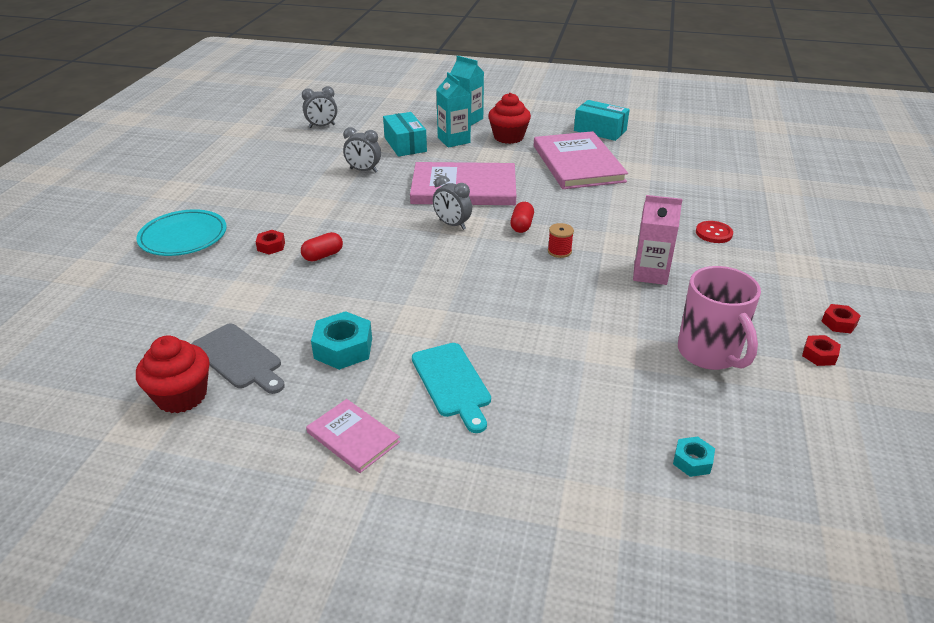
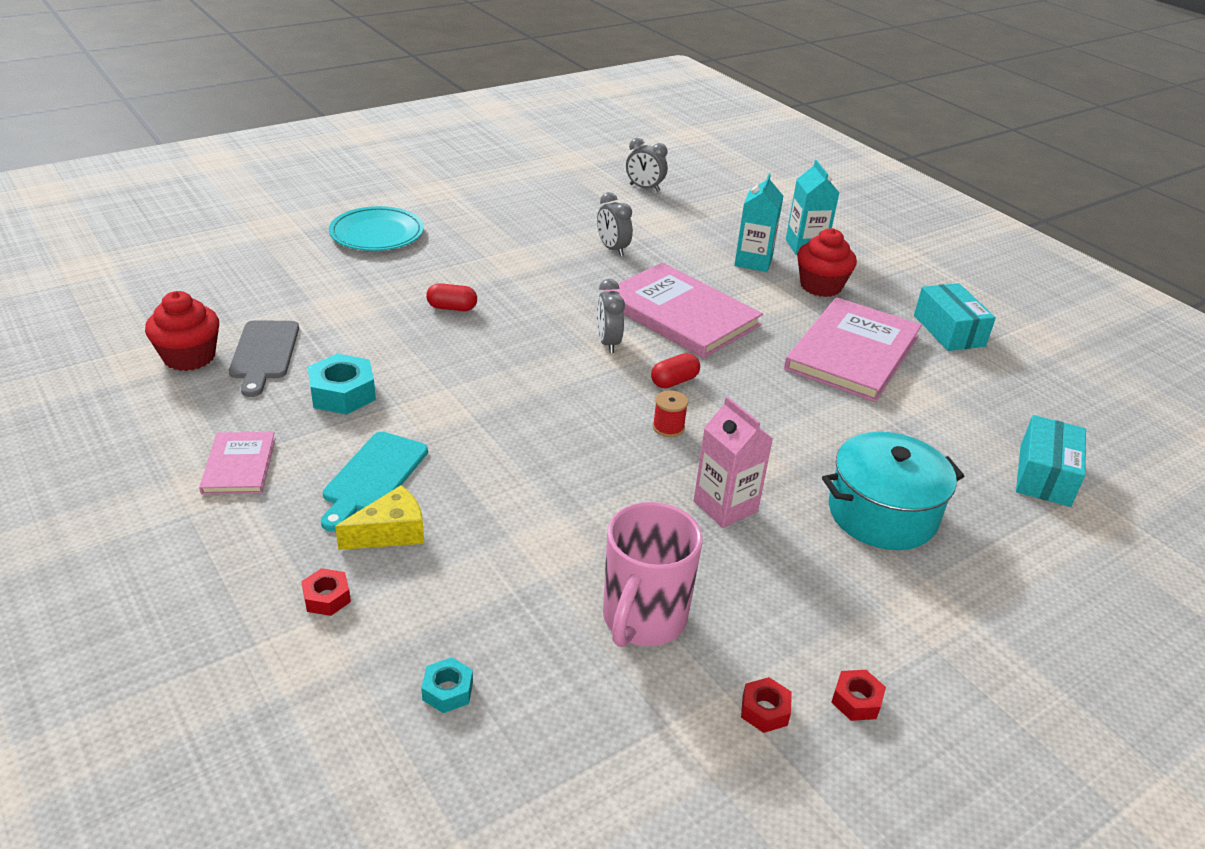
camera: 40 degrees right, 0 degrees up
(271, 246) = (426, 277): red nut -> red nut (327, 598)
(405, 144) = (695, 242): turquoise box -> turquoise box (1044, 475)
(518, 405) = (390, 532): none -> yellow cheese
(713, 233) = (882, 513): red button -> turquoise pot

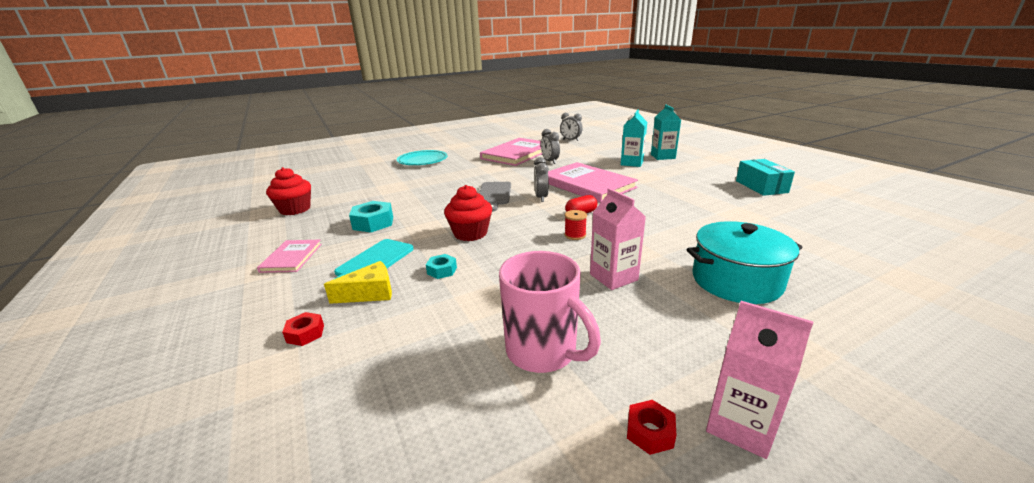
camera: 10 degrees right, 10 degrees down
(264, 353) = (337, 207): grey cutting board -> grey cutting board (494, 195)
(447, 691) = (366, 405): turquoise nut -> turquoise nut (442, 270)
(452, 308) = (452, 186): red capsule -> none
(643, 620) = (543, 352): pink mug -> pink mug turned 75 degrees counterclockwise
(820, 286) = (673, 171): red cupcake -> red cupcake (470, 233)
(852, 352) = (698, 198): pink book -> pink book (517, 154)
(856, 700) = (740, 425): red nut -> pink carton
(1044, 475) = (860, 257): turquoise box -> none

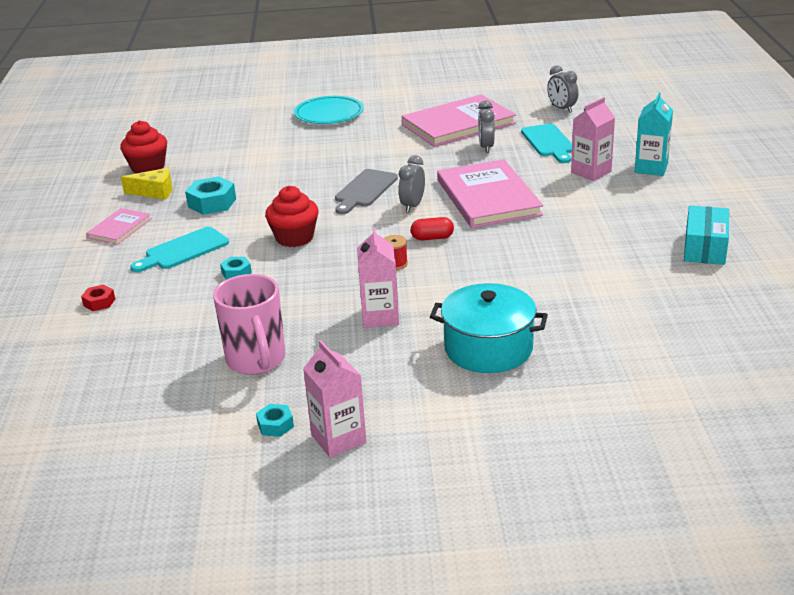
camera: 25 degrees right, 5 degrees up
(370, 293) = (163, 280): yellow cheese -> yellow cheese (154, 192)
(585, 154) = (548, 142): none -> turquoise cutting board
(632, 163) = (591, 172): turquoise carton -> pink carton
(650, 432) = (275, 425): red nut -> turquoise nut

